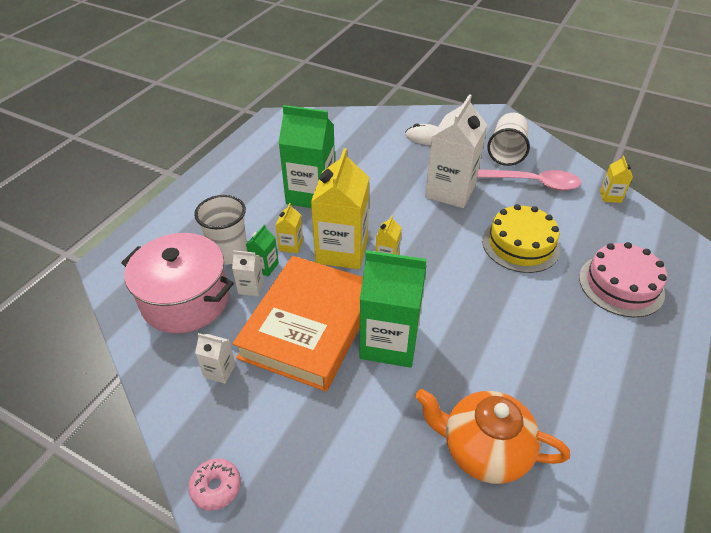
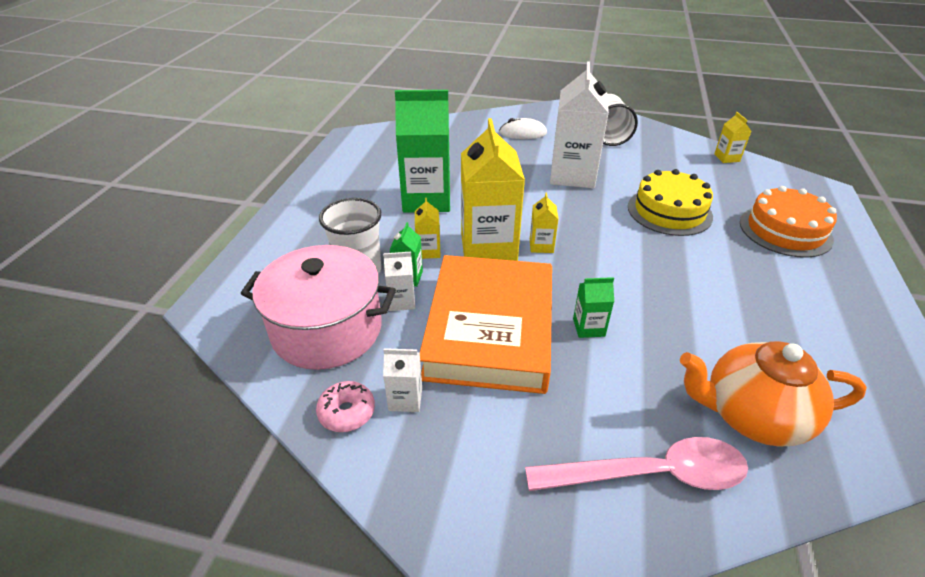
camera: 15 degrees left, 5 degrees down
(216, 487) = (464, 539): pink donut -> pink donut (347, 412)
(389, 342) = (588, 327): green carton -> green carton, size x0.44
(529, 183) = (645, 157): pink spoon -> pink spoon (650, 474)
(621, 285) = (785, 230): pink cake -> orange cake

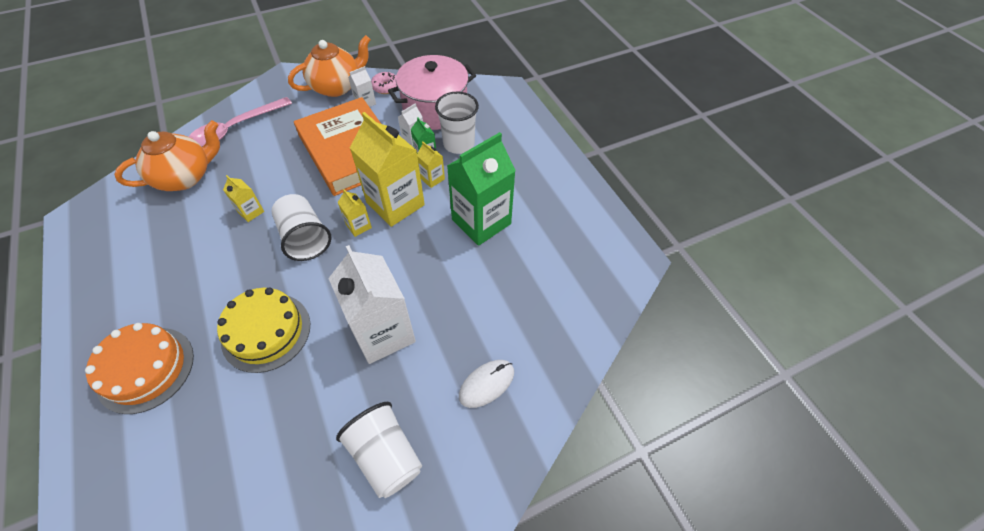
camera: 140 degrees right, 15 degrees up
(419, 468) = (337, 86): none -> orange teapot
(588, 327) = (293, 181): green carton -> none
(604, 260) = (305, 238): none -> white cup
(726, 158) = (212, 498): yellow carton -> yellow carton (251, 212)

